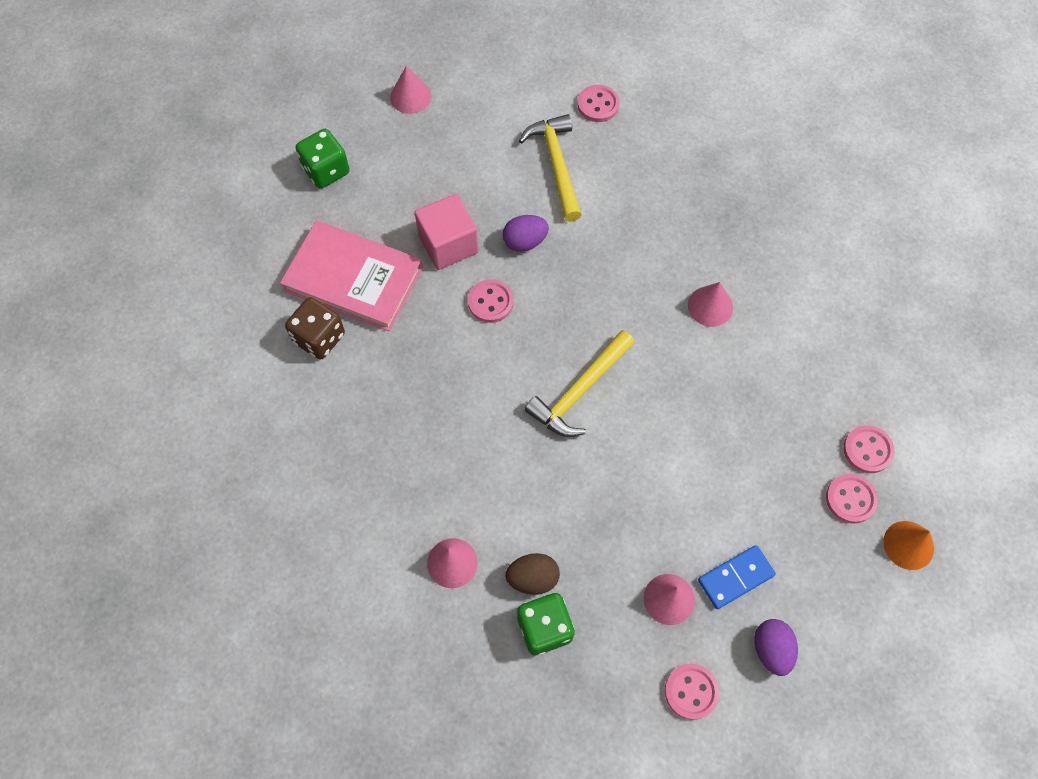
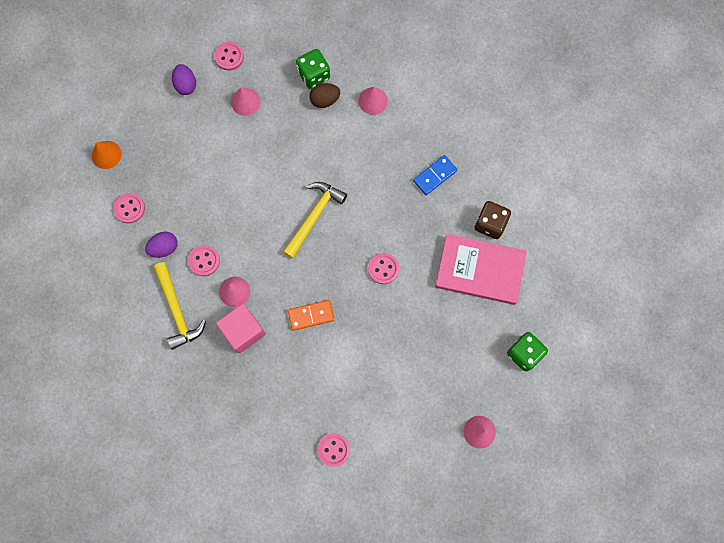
camera: 170 degrees right, 10 degrees up
(448, 244) = (421, 308): pink cube -> pink cube (243, 331)
(525, 242) = (368, 319): purple egg -> purple egg (164, 248)
(556, 165) = (357, 388): yellow hammer -> yellow hammer (177, 310)
(604, 258) = (311, 315): none -> orange domino
(735, 578) = (208, 119): blue domino -> blue domino (434, 175)
(850, 499) = (140, 176): pink button -> pink button (204, 261)

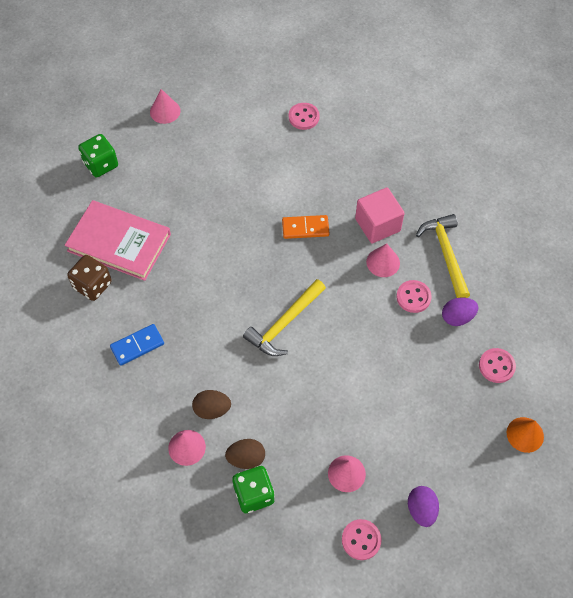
camera: 170 degrees left, 15 degrees down
(360, 133) = (212, 409): none -> brown egg
(383, 269) = (220, 259): pink button -> none

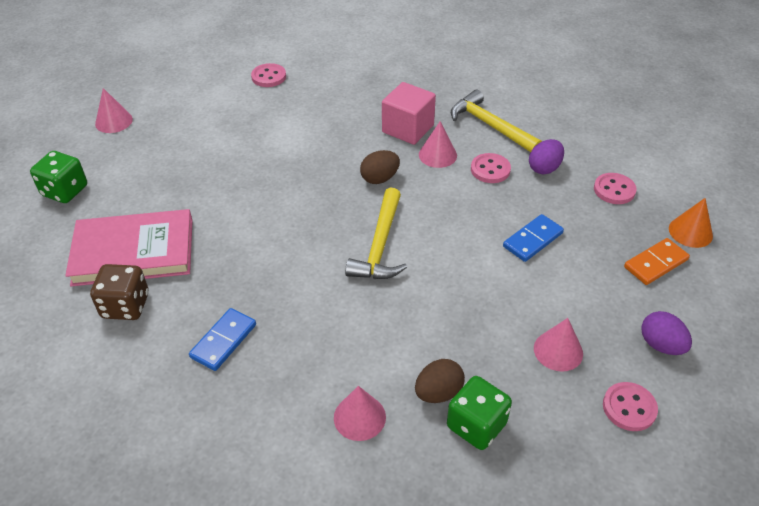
camera: 30 degrees left, 15 degrees down
(212, 409) = (361, 363): brown egg -> brown egg (380, 178)
(305, 228) = (338, 158): orange domino -> orange domino (655, 263)
(397, 377) = (533, 240): none -> blue domino

